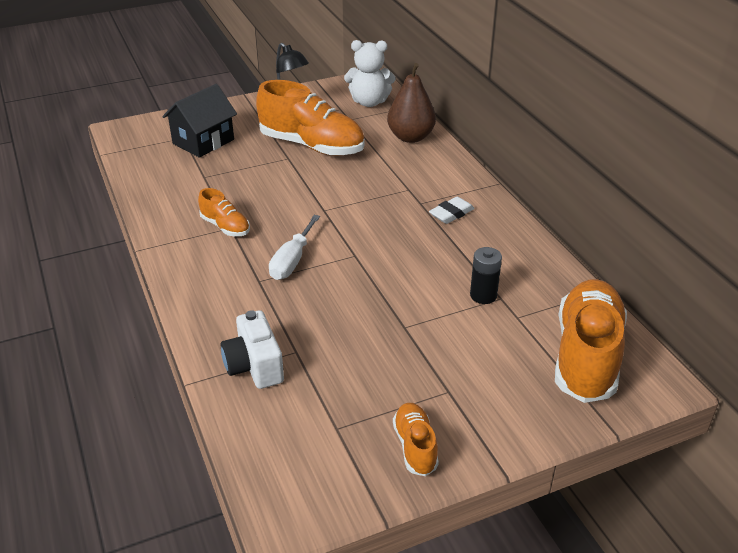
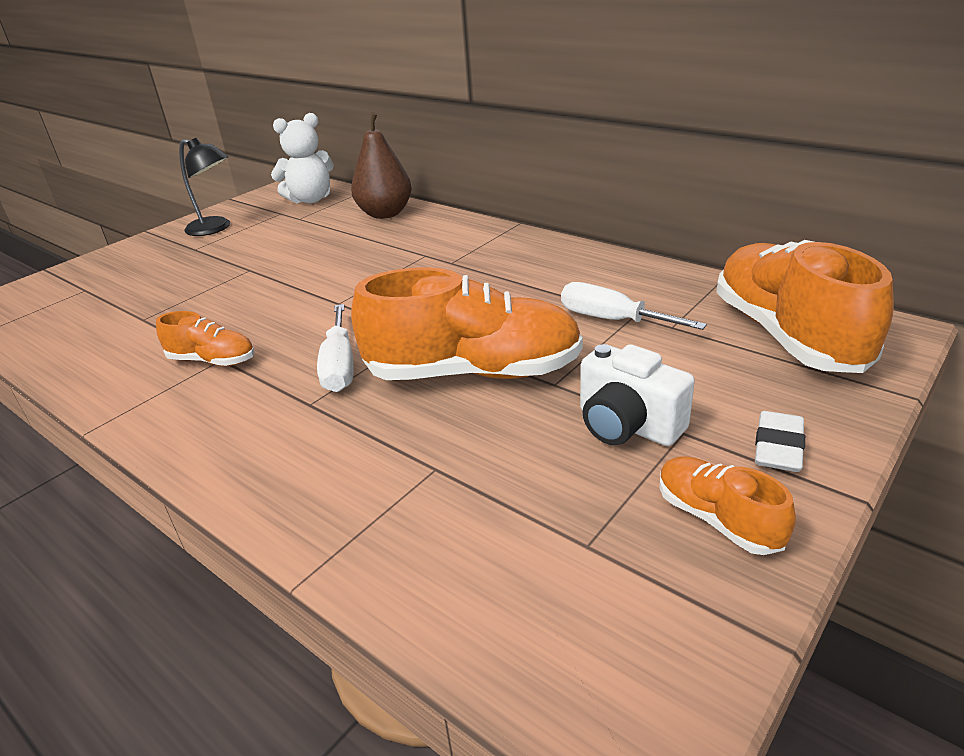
camera: 25 degrees left, 5 degrees down
(203, 141) = (118, 286): black house -> none
(254, 366) = (389, 513): white camera -> white camera (627, 425)
(312, 146) = (271, 251): orange shoe -> orange shoe (473, 372)
(451, 213) = (496, 261): white eraser -> white eraser (778, 447)
(483, 295) = (612, 320): black battery -> white screwdriver

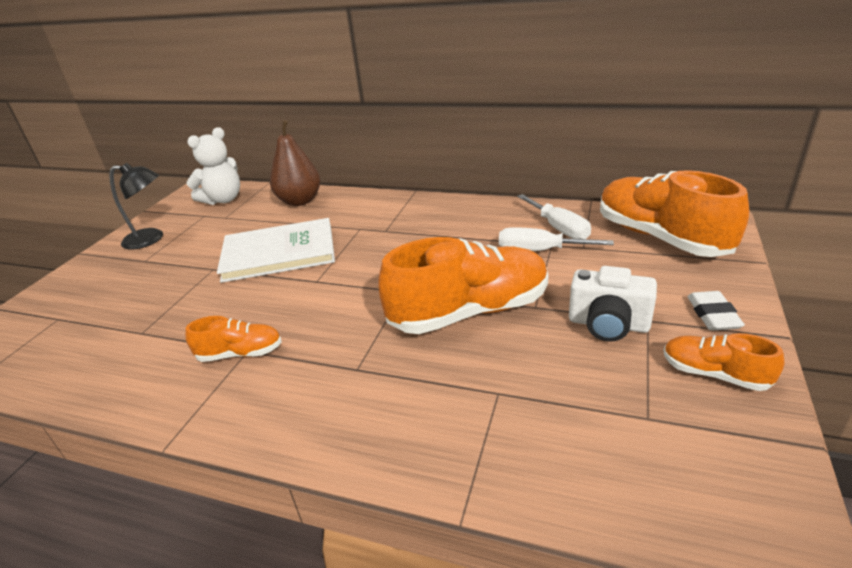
camera: 20 degrees left, 0 degrees up
(323, 266) = (279, 253): none -> white book
(339, 366) = (358, 332): white screwdriver -> white screwdriver (559, 228)

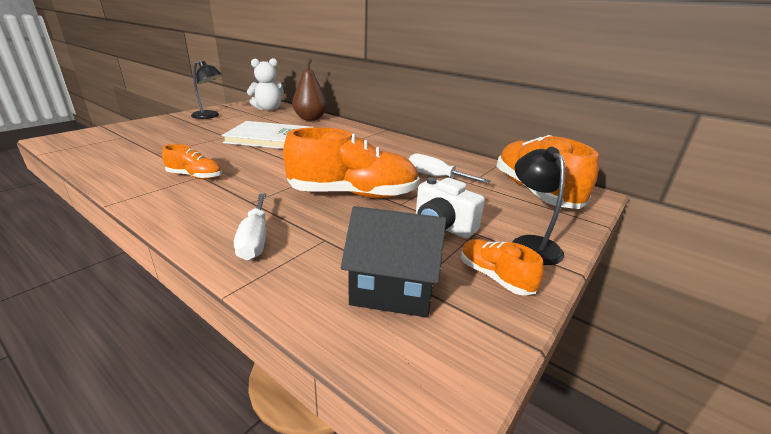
camera: 15 degrees right, 5 degrees down
(559, 228) = (463, 169): white screwdriver -> white screwdriver (255, 239)
(631, 432) = (393, 289): none -> black house
(713, 315) = (530, 244): white eraser -> black lamp

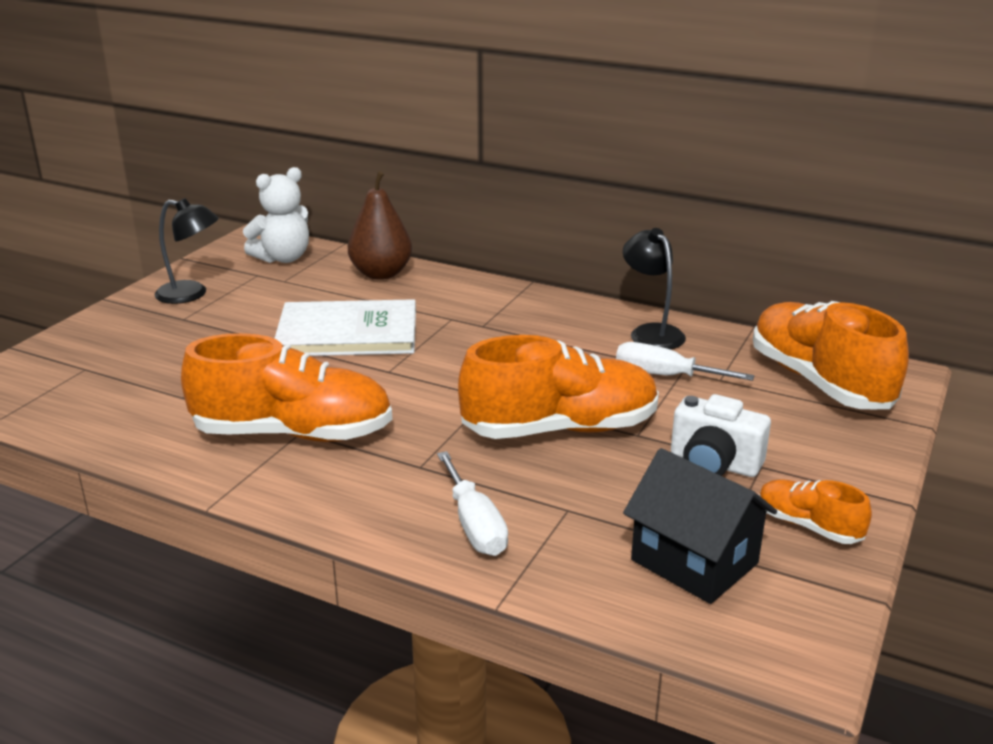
camera: 10 degrees left, 0 degrees up
(195, 176) = (293, 433): orange shoe -> orange shoe, size x2.04
(393, 289) = (694, 561): black house -> black house turned 45 degrees clockwise
(530, 244) = (837, 471): black lamp -> black lamp (651, 332)

